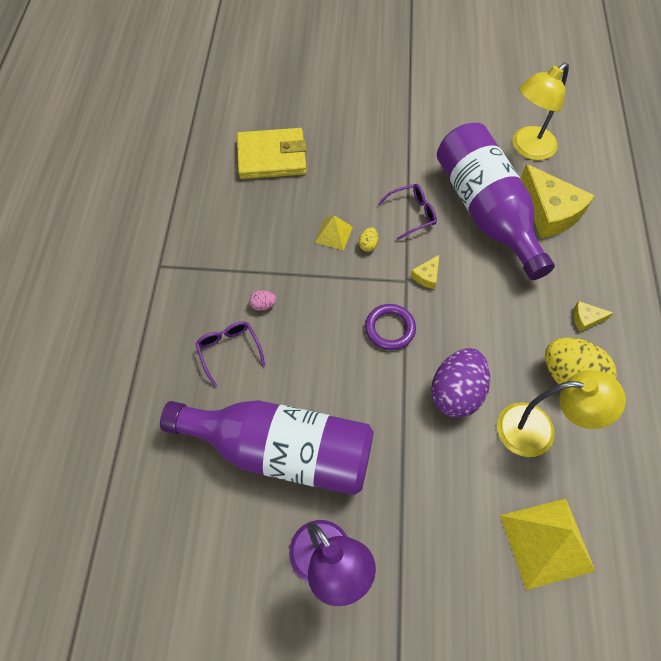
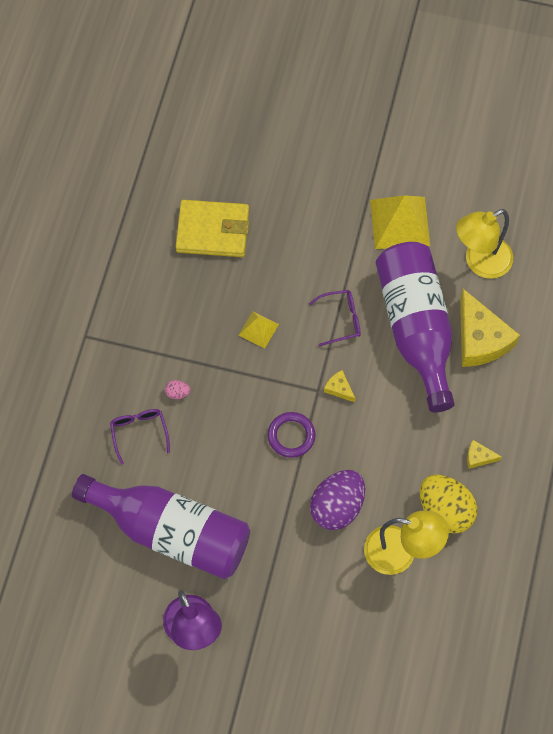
camera: 10 degrees right, 5 degrees up
(368, 245) = (290, 346): yellow egg -> none
(427, 276) = (339, 388): yellow cheese -> yellow cheese turned 90 degrees clockwise
(546, 542) = (379, 646): yellow pyramid -> yellow pyramid (400, 222)

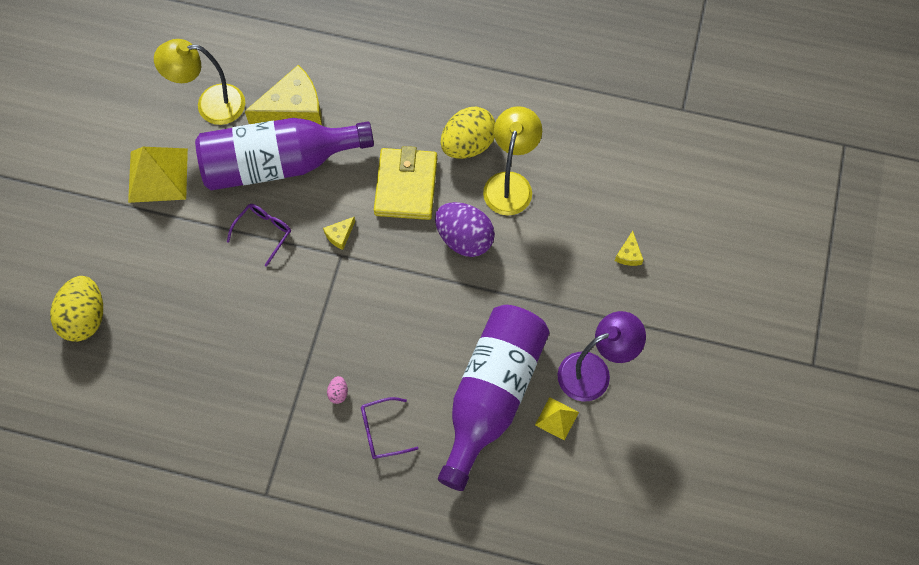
camera: 90 degrees left, 0 degrees up
(213, 231) = (148, 360): yellow wallet -> yellow wallet (406, 186)
(254, 176) = (85, 318): none -> yellow egg
(258, 329) = (269, 312): yellow pyramid -> yellow pyramid (557, 418)
(291, 436) = (389, 280): purple ring -> none
(341, 319) = (264, 232): purple glasses -> purple glasses turned 45 degrees clockwise
(479, 457) = (415, 114): yellow cheese -> yellow cheese (629, 254)
(480, 262) = (210, 104): yellow lamp -> yellow lamp turned 120 degrees clockwise

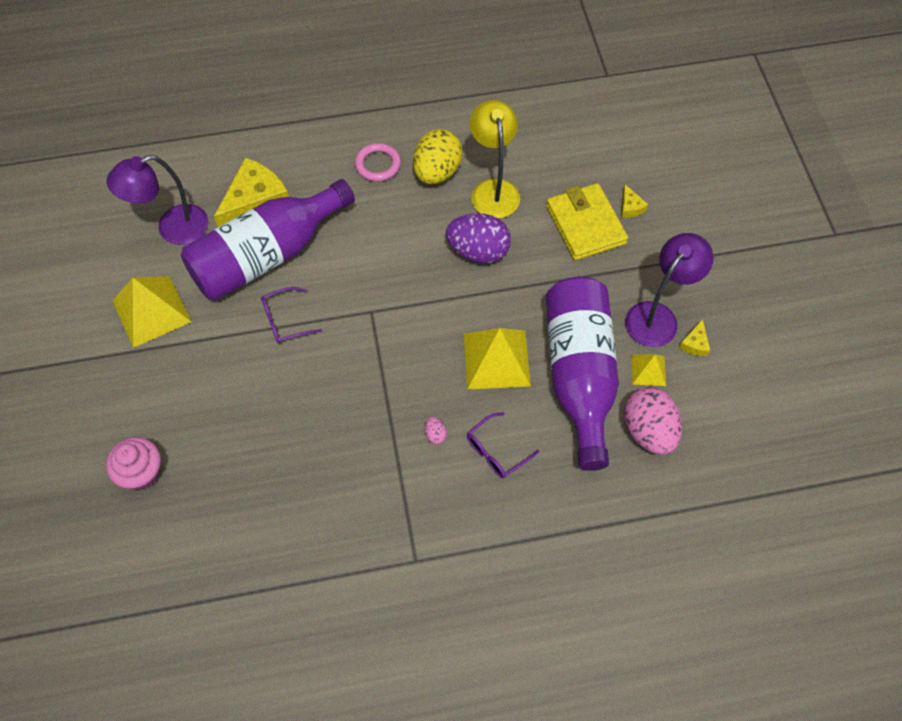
camera: 25 degrees left, 5 degrees down
(85, 318) = (142, 473): yellow egg -> pink cupcake
(210, 104) = (172, 229): yellow lamp -> purple lamp
(264, 232) = (285, 321): purple glasses -> purple glasses turned 120 degrees counterclockwise
(340, 235) = (360, 294): yellow cheese -> yellow cheese (695, 343)
(406, 186) = (399, 228): yellow wallet -> yellow wallet (585, 224)
(418, 115) = (378, 165): none -> pink ring
(426, 348) = (496, 359): none -> yellow pyramid
(524, 474) = (648, 431): none -> pink egg

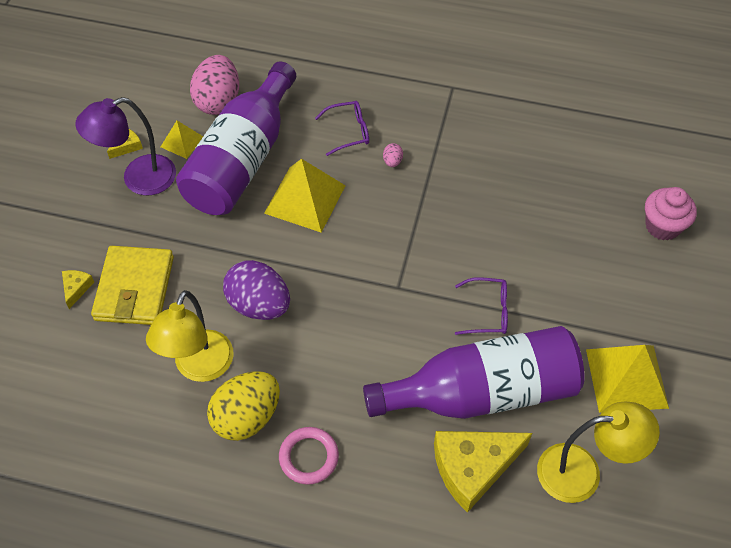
camera: 155 degrees left, 5 degrees down
(172, 229) = (582, 472): purple lamp -> yellow lamp

